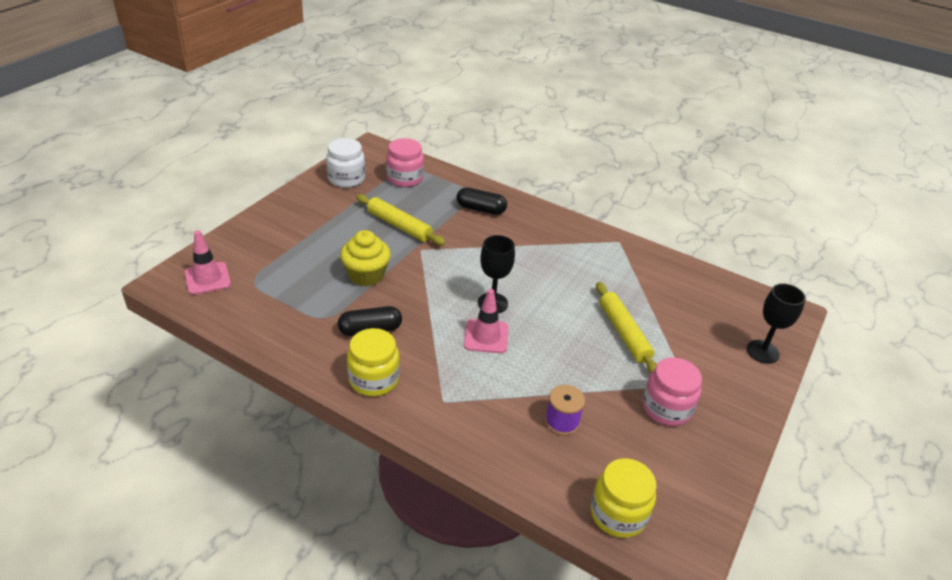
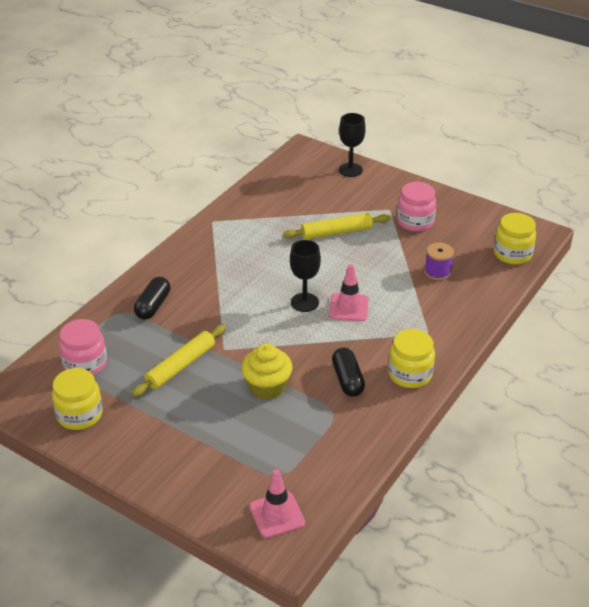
camera: 85 degrees left, 0 degrees up
(346, 179) = (80, 415): white jar -> yellow jar

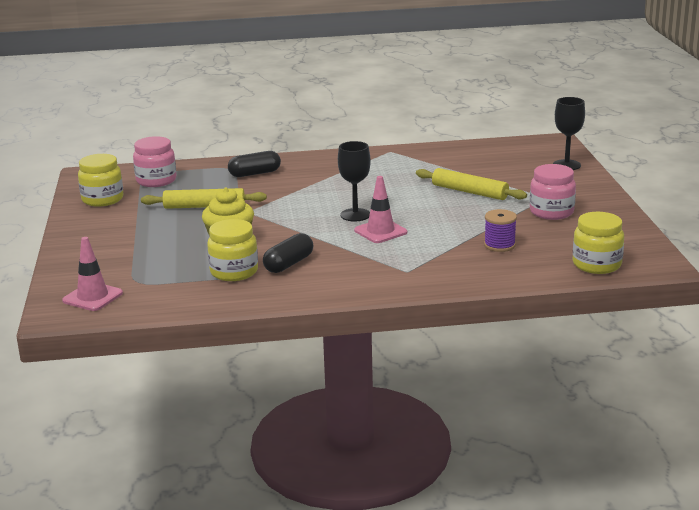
camera: 50 degrees right, 15 degrees down
(410, 374) = (339, 284): yellow jar -> yellow jar (234, 272)

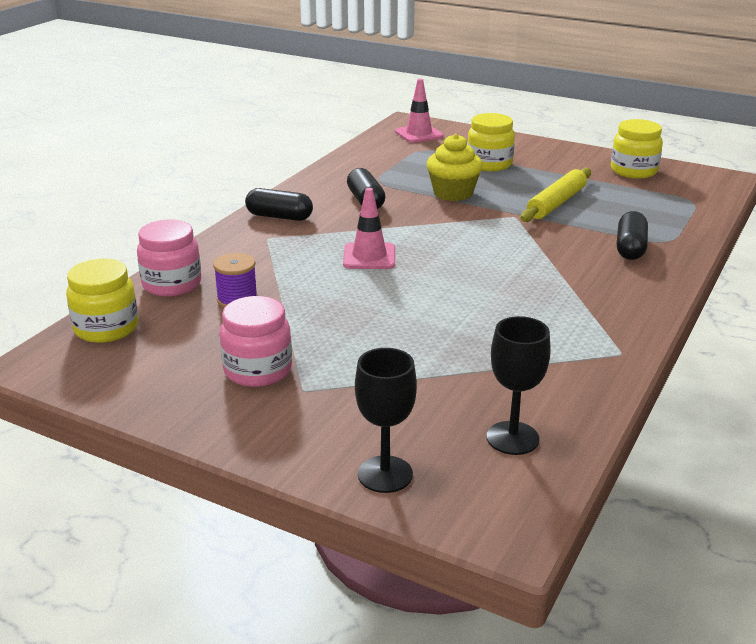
camera: 125 degrees right, 5 degrees up
(156, 181) = (664, 200): pink jar -> pink jar (172, 284)
(234, 272) = (385, 180): yellow jar -> yellow jar (489, 164)
(355, 215) = (430, 259): black goblet -> black goblet (512, 438)
(365, 282) = (279, 217): none -> black capsule
(469, 192) = (399, 346): yellow rolling pin -> none

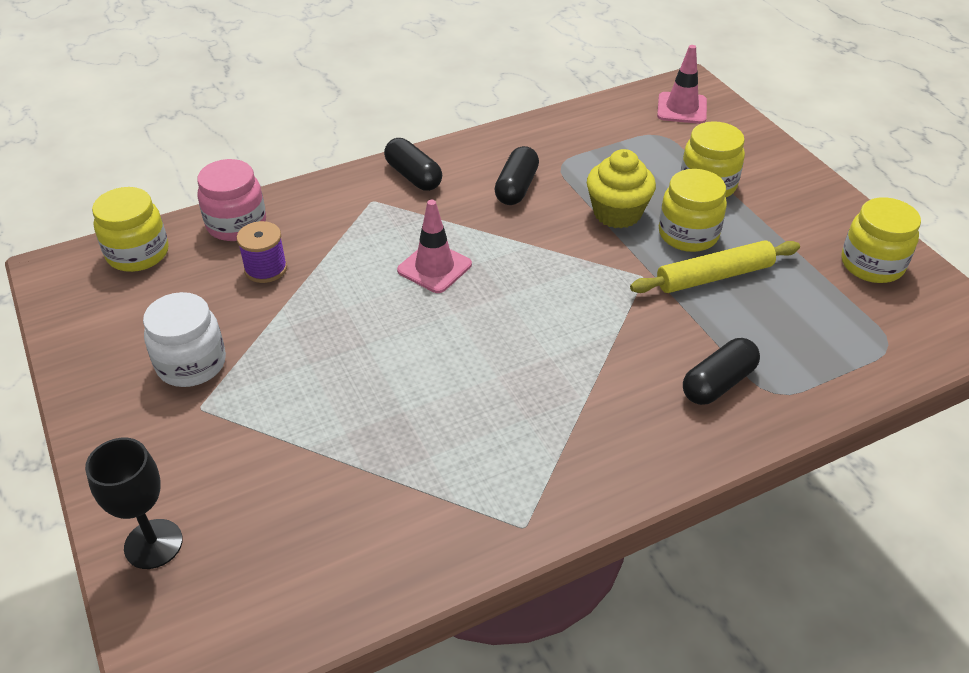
camera: 35 degrees right, 15 degrees up
(258, 370) = (191, 364): pink jar -> white jar
(512, 189) = (688, 234): none -> yellow jar
(512, 438) = (297, 570): black goblet -> none

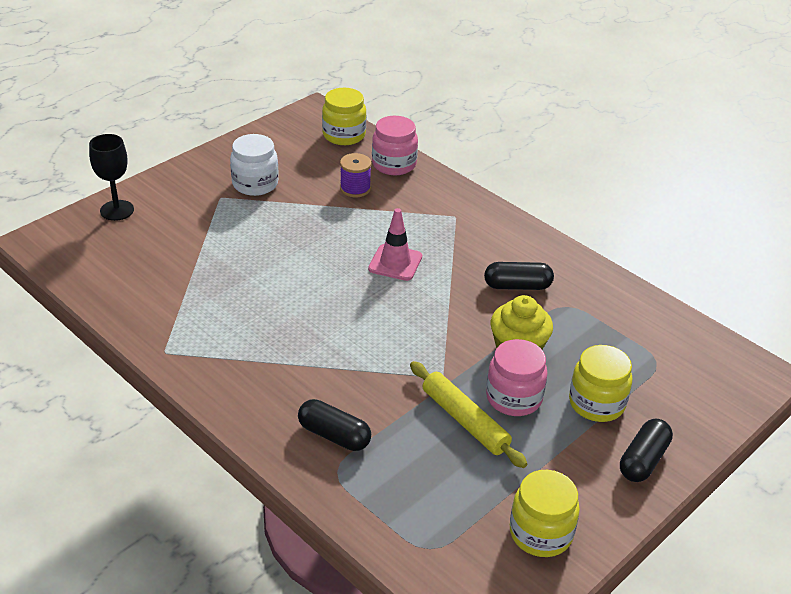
camera: 70 degrees right, 5 degrees down
(413, 176) = (498, 229): black capsule -> black capsule (643, 460)
(681, 108) = (713, 372): pink traffic cone -> none
(688, 234) = (514, 398): yellow jar -> pink jar

